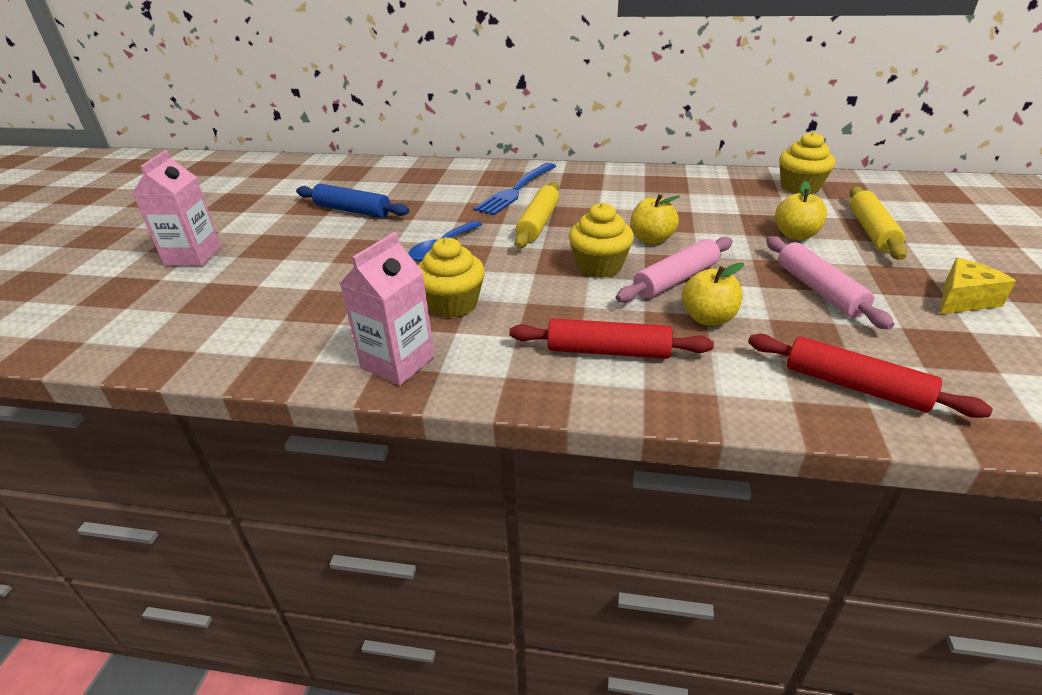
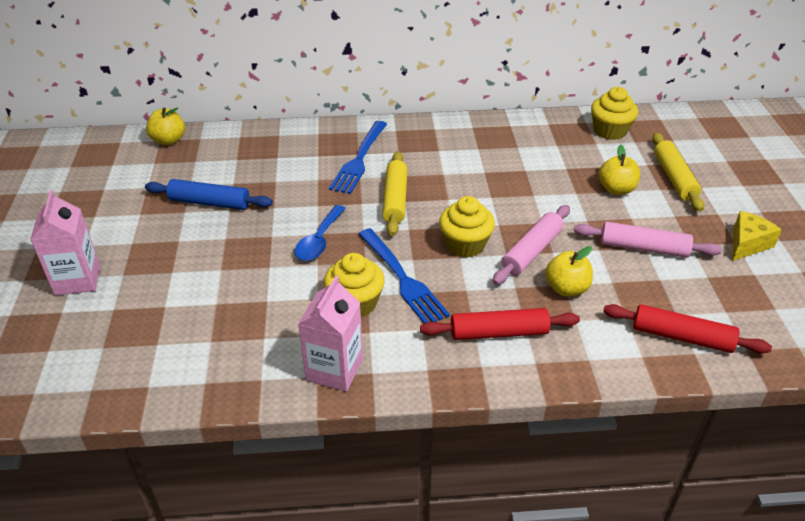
camera: 15 degrees left, 5 degrees up
(515, 288) = (402, 279): none -> blue fork
(651, 239) = (500, 208): yellow apple -> yellow apple (168, 140)
(819, 290) = (643, 248): pink rolling pin -> pink rolling pin turned 45 degrees counterclockwise

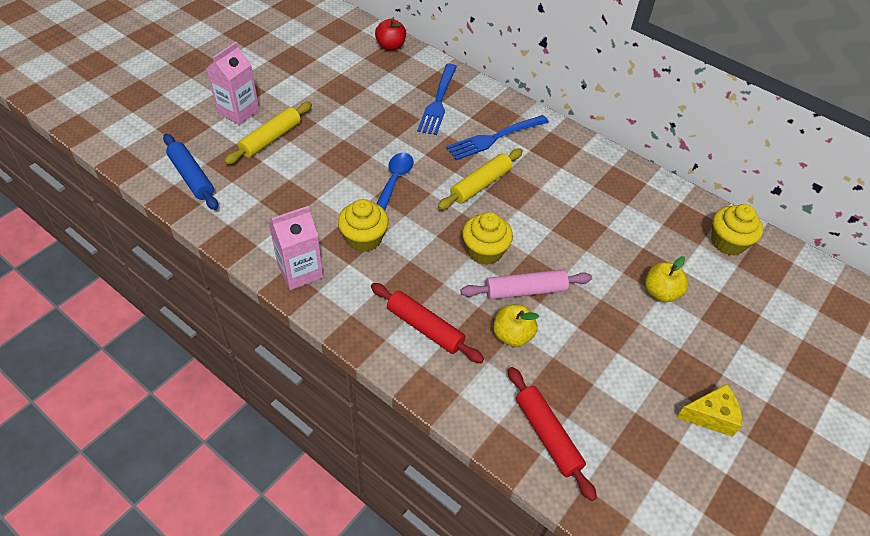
camera: 40 degrees right, 10 degrees up
(168, 140) = (390, 46): yellow apple -> red apple
(209, 203) = (363, 108): blue rolling pin -> blue rolling pin (191, 177)
(319, 240) = (395, 180): blue spoon -> blue spoon turned 135 degrees clockwise
(402, 279) = (413, 244): blue fork -> blue fork (438, 102)
(643, 248) = (615, 352): pink rolling pin -> none
(674, 178) = (727, 319): yellow rolling pin -> yellow rolling pin (271, 139)

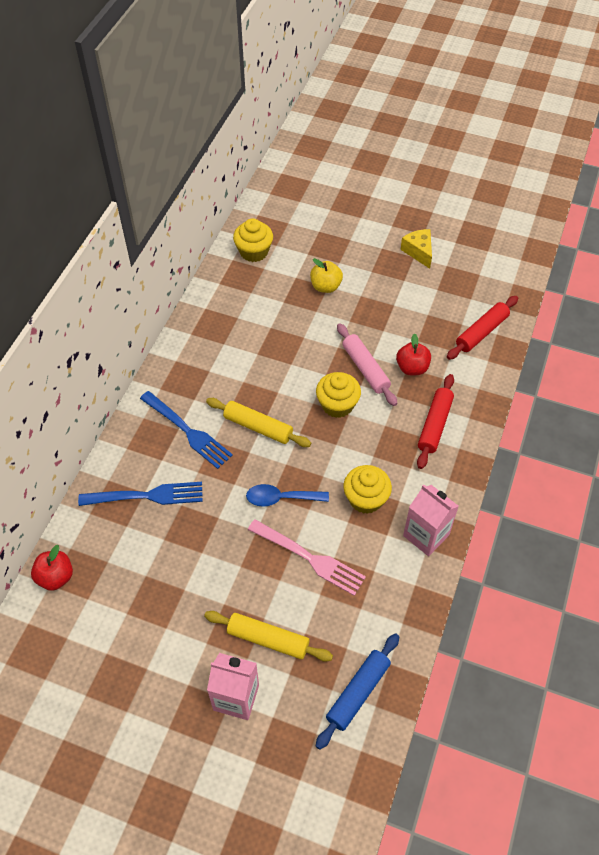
camera: 105 degrees left, 5 degrees up
(325, 182) = (309, 558): none -> pink fork
(512, 335) = (412, 368): yellow apple -> red apple

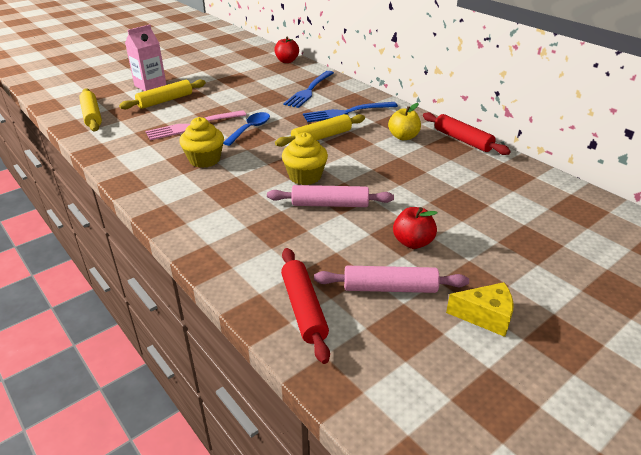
camera: 120 degrees right, 20 degrees down
(254, 252) = (543, 191): yellow cupcake -> none
(325, 286) = (462, 219): yellow apple -> yellow apple (403, 137)
(358, 693) = (92, 116): blue rolling pin -> yellow rolling pin
(412, 368) = (303, 232): red apple -> red apple (413, 242)
(426, 535) = (140, 174): pink carton -> none
(430, 300) = (389, 288): none -> pink rolling pin
(435, 425) = (225, 219): red rolling pin -> red rolling pin (462, 140)

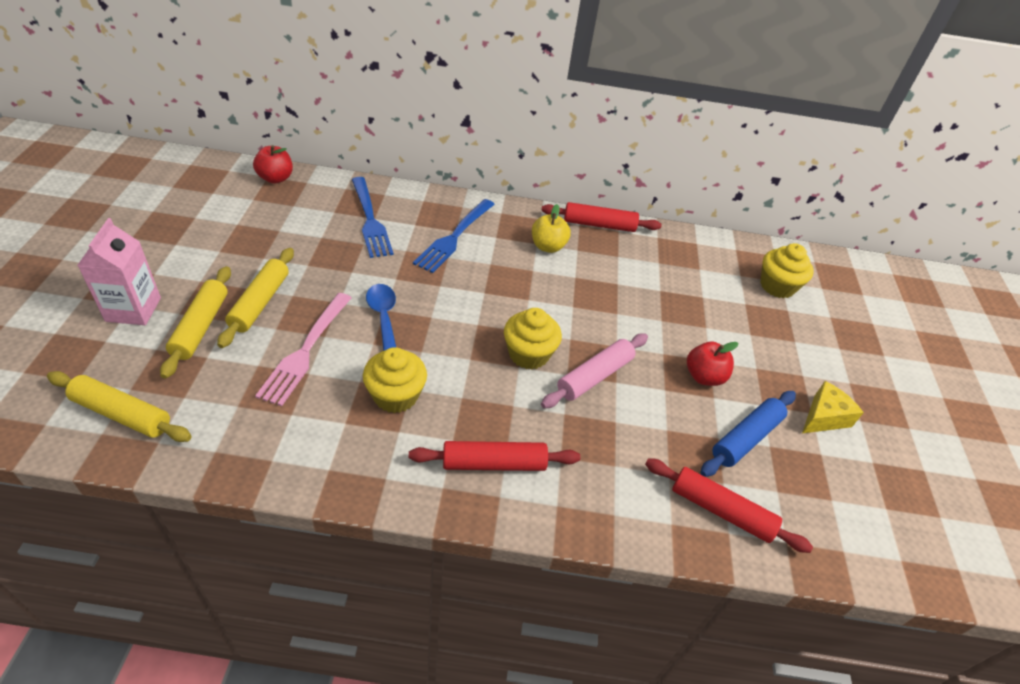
camera: 50 degrees left, 10 degrees up
(206, 208) = (494, 463): none -> red rolling pin
(321, 137) = (475, 288): yellow rolling pin -> yellow rolling pin (260, 303)
(389, 288) = (745, 438): pink rolling pin -> blue rolling pin
(577, 228) = (777, 286): none -> yellow cupcake

